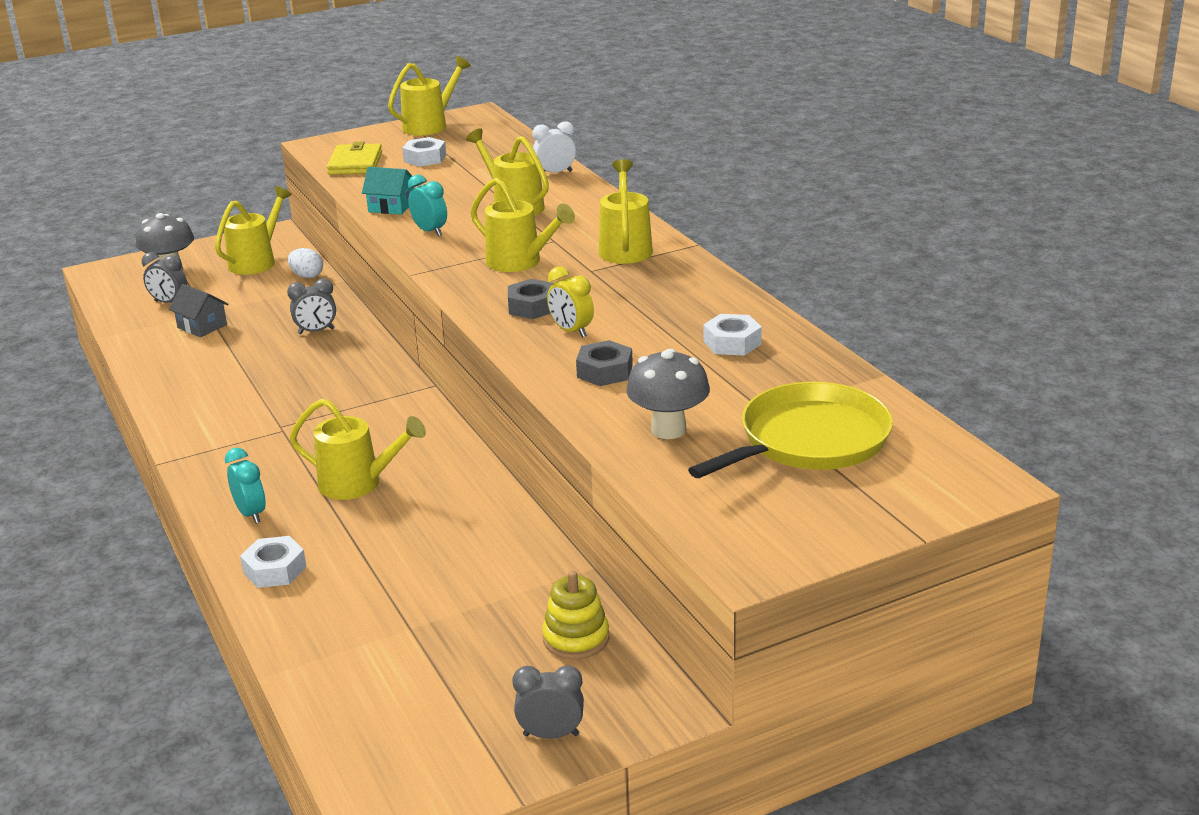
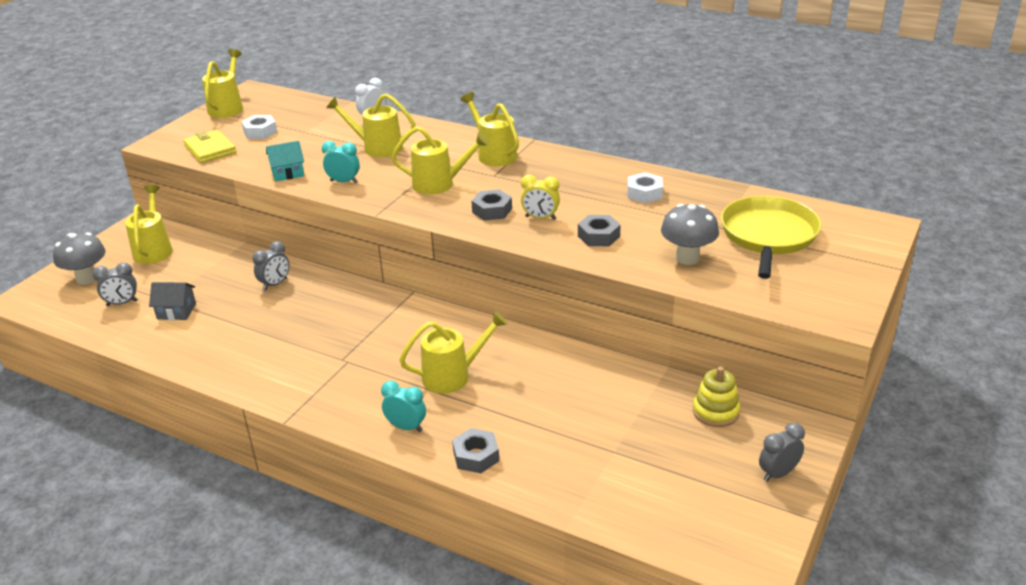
camera: 35 degrees left, 5 degrees up
(275, 570) = (476, 456): white nut -> grey nut
(307, 276) = (211, 247): white egg -> none

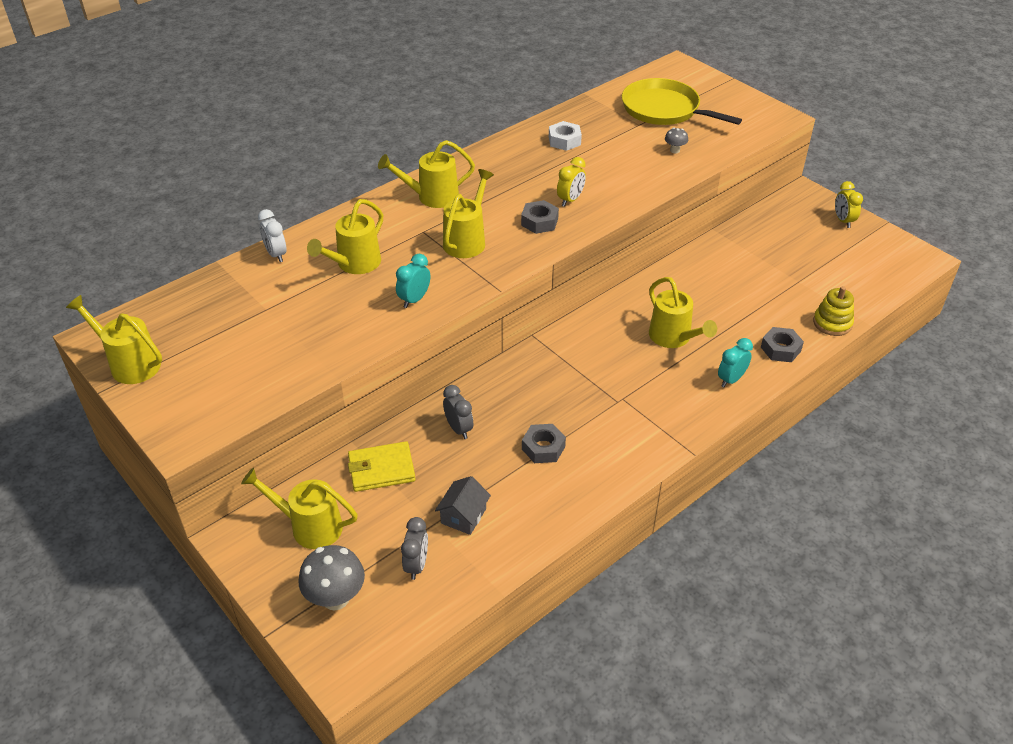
camera: 70 degrees left, 10 degrees up
(210, 149) = (244, 392): yellow wallet -> yellow wallet (381, 469)
(260, 132) = (232, 344): white nut -> none
(287, 173) = (361, 336): turquoise house -> none
(453, 375) = (674, 338): yellow watering can -> yellow watering can turned 150 degrees clockwise
(598, 236) = (618, 180): grey nut -> grey nut (543, 448)
(687, 258) = (674, 150): grey mushroom -> grey mushroom, size x0.51
(715, 412) = (772, 225): yellow stacking toy -> yellow stacking toy (832, 323)
(778, 473) = (843, 221): grey clock -> yellow clock

